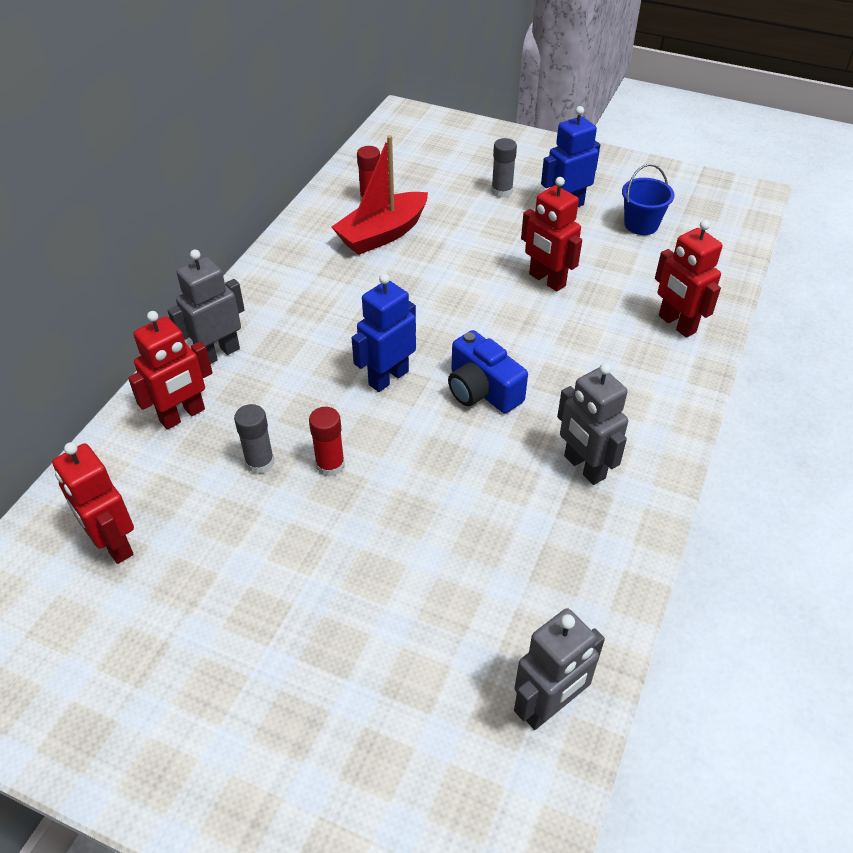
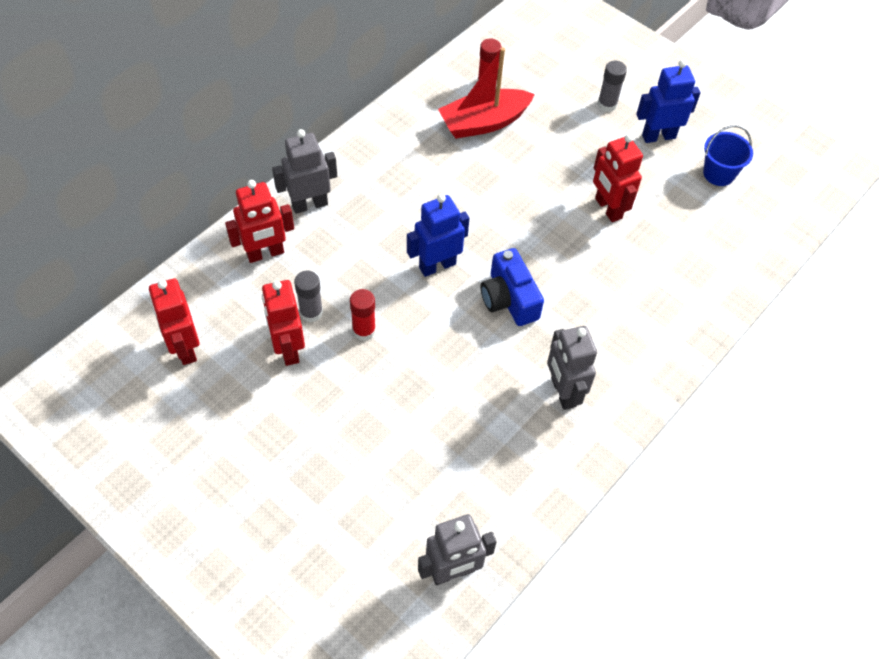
camera: 15 degrees right, 10 degrees up
(676, 324) = (702, 284): red robot -> red robot (288, 349)

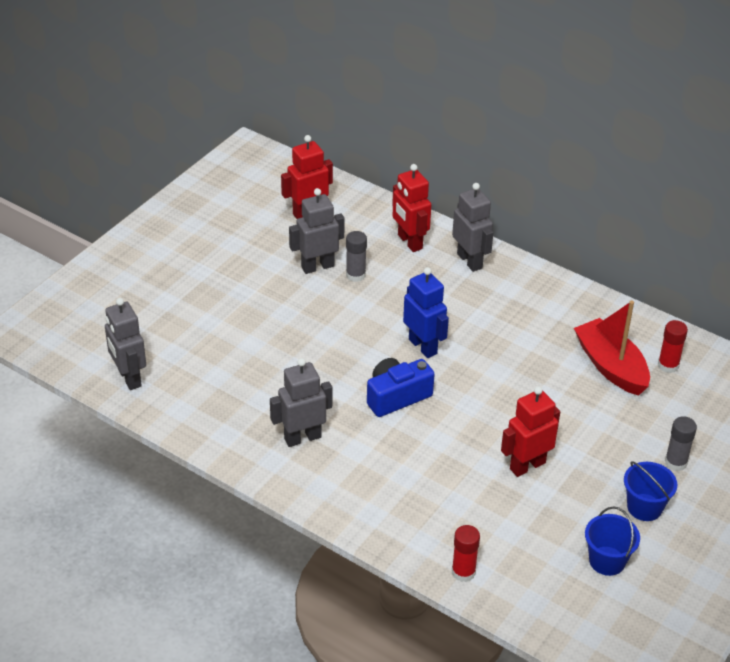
camera: 85 degrees right, 15 degrees down
(288, 349) = (317, 266): red robot -> grey robot
(364, 330) = (344, 307): red glue stick -> red glue stick (463, 572)
(658, 136) = (644, 507): blue robot -> blue bucket

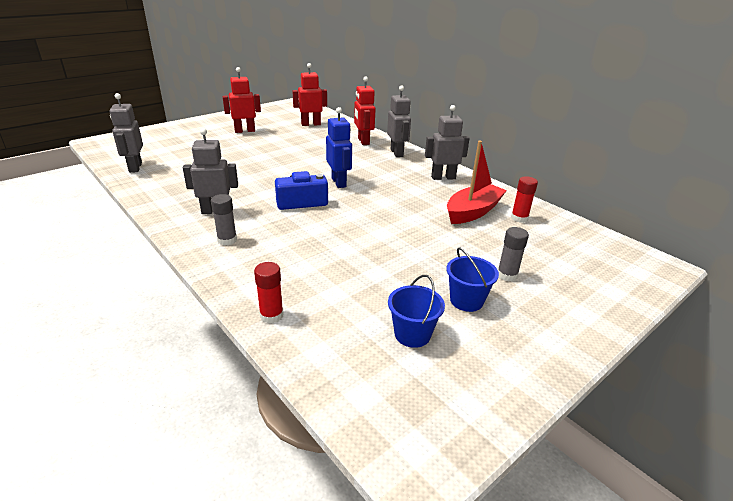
camera: 15 degrees right, 10 degrees down
(317, 266) = (298, 142): grey robot -> grey robot (443, 177)
(355, 275) = (319, 148): grey glue stick -> grey glue stick (227, 240)
(527, 465) = (375, 255): red robot -> red robot (245, 131)
(611, 366) = (473, 212): red boat -> red boat turned 60 degrees clockwise

